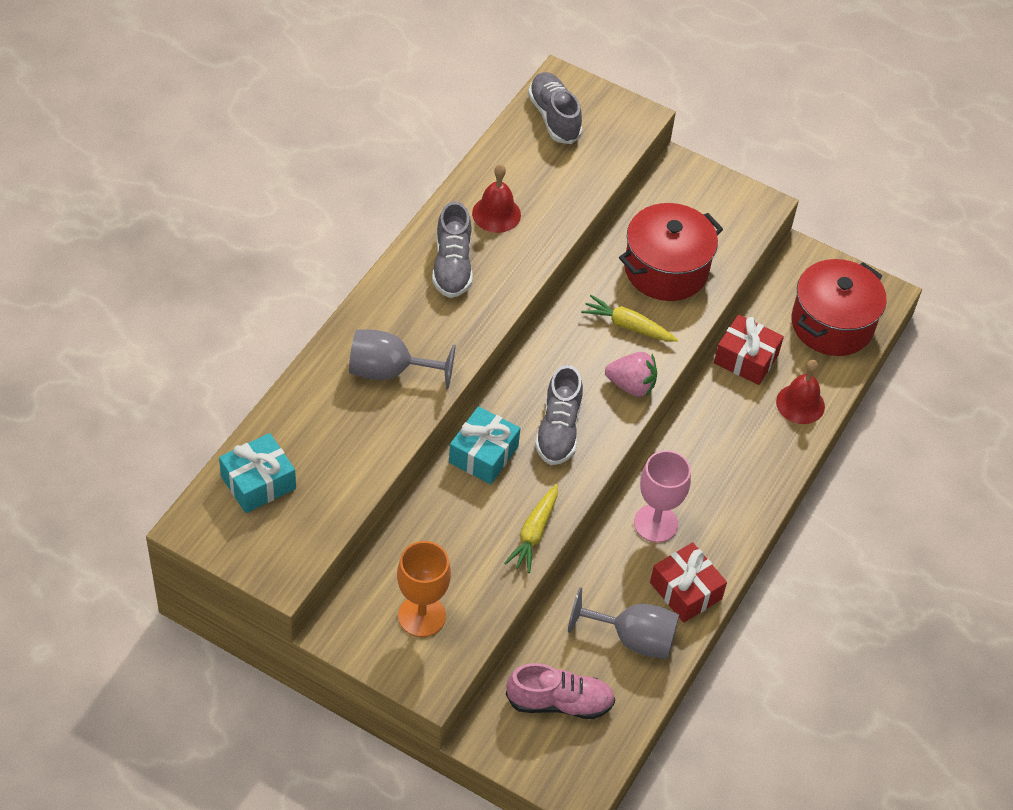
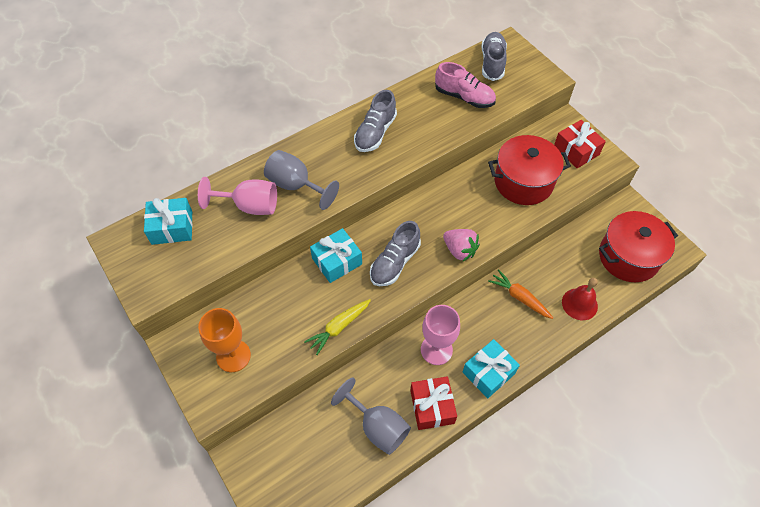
camera: 30 degrees right, 5 degrees up
(345, 419) = (250, 206): none -> pink goblet
(496, 214) = (422, 110): red bell -> none
(559, 702) = (303, 452): pink shoe -> pink shoe (464, 97)
(628, 326) = (478, 210): yellow carrot -> none
(725, 422) = (519, 297): none -> orange carrot
(732, 526) = (488, 373): none -> turquoise gift
(746, 359) = (555, 259): red gift -> red gift (576, 150)

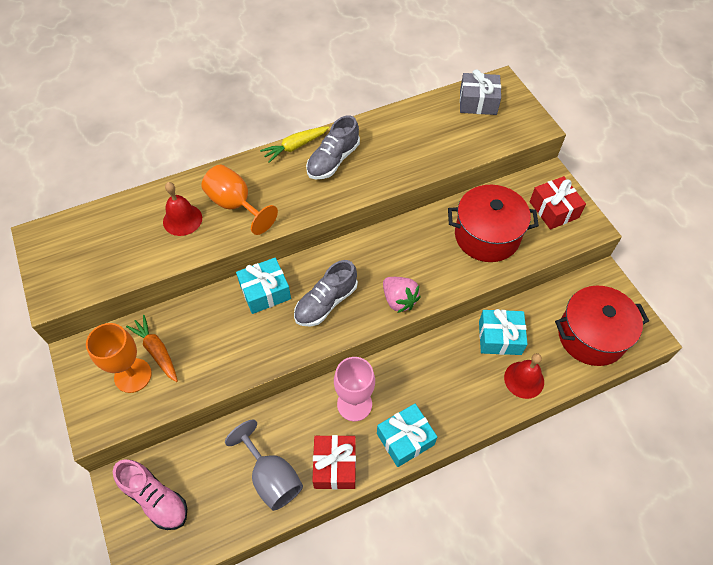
camera: 10 degrees right, 0 degrees up
(172, 228) = (98, 231): turquoise gift -> turquoise gift (500, 338)
(250, 206) = (182, 219): pink goblet -> red bell
(296, 185) = (235, 205): grey goblet -> orange goblet
(339, 327) = (249, 363): yellow carrot -> yellow carrot (295, 147)
(464, 97) = (438, 135): pink shoe -> pink shoe (155, 498)
(492, 63) = (478, 102): grey shoe -> grey gift
(519, 297) = (458, 362): orange carrot -> orange carrot (157, 351)

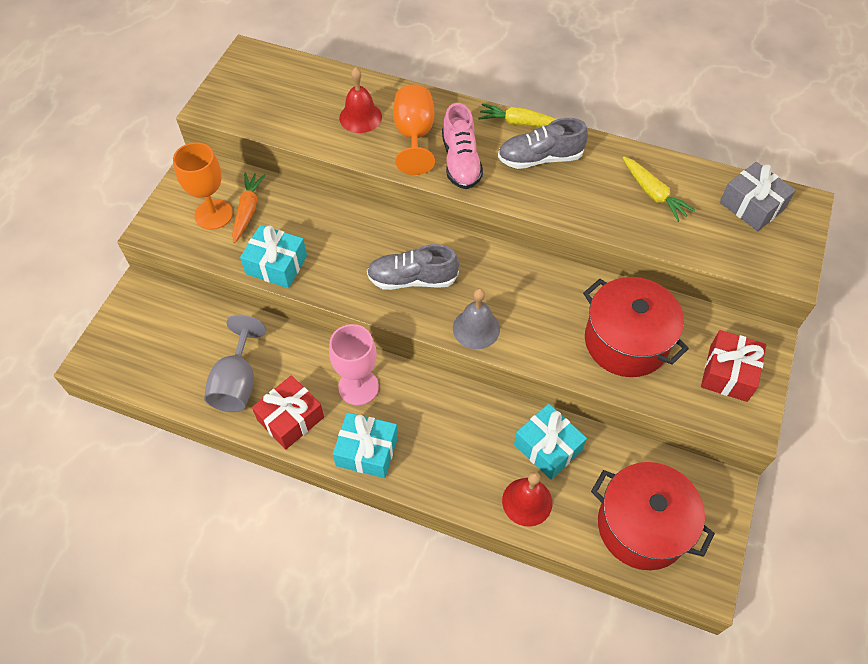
camera: 45 degrees right, 0 degrees up
(155, 498) = (148, 323): pink shoe -> pink shoe (460, 161)
(265, 292) = (374, 231): turquoise gift -> turquoise gift (276, 265)
(399, 300) = (476, 328): pink strawberry -> grey bell
(421, 134) = (653, 193): none -> yellow carrot

